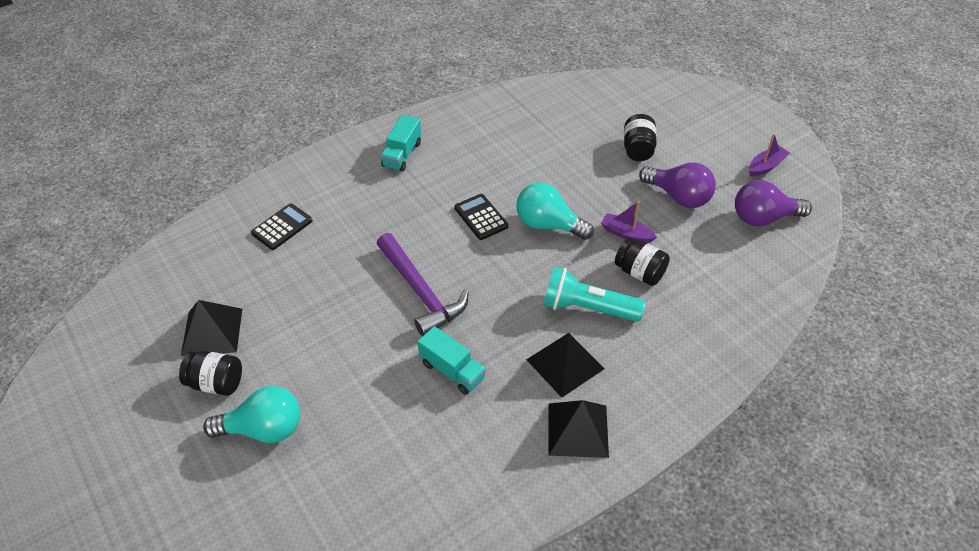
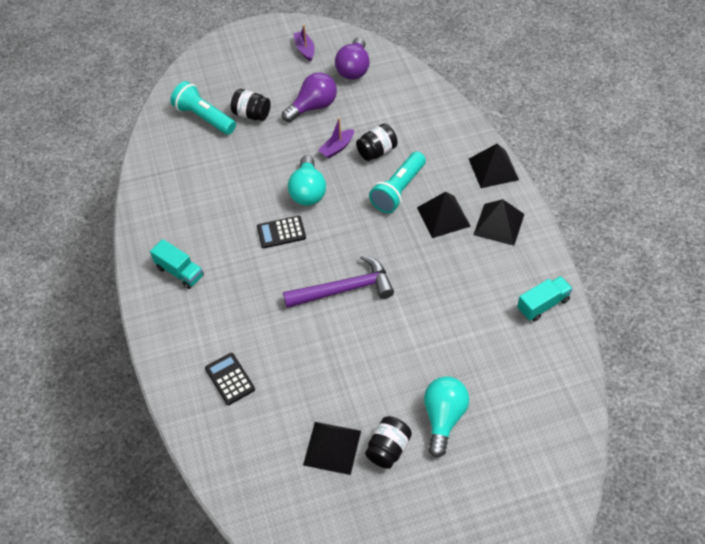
camera: 70 degrees left, 5 degrees up
(452, 370) = (427, 284): turquoise truck -> turquoise truck (543, 305)
(548, 224) = (308, 191): turquoise light bulb -> turquoise light bulb turned 45 degrees counterclockwise
(612, 114) = (204, 117): none -> turquoise flashlight
(672, 404) = (493, 169): none -> black pyramid

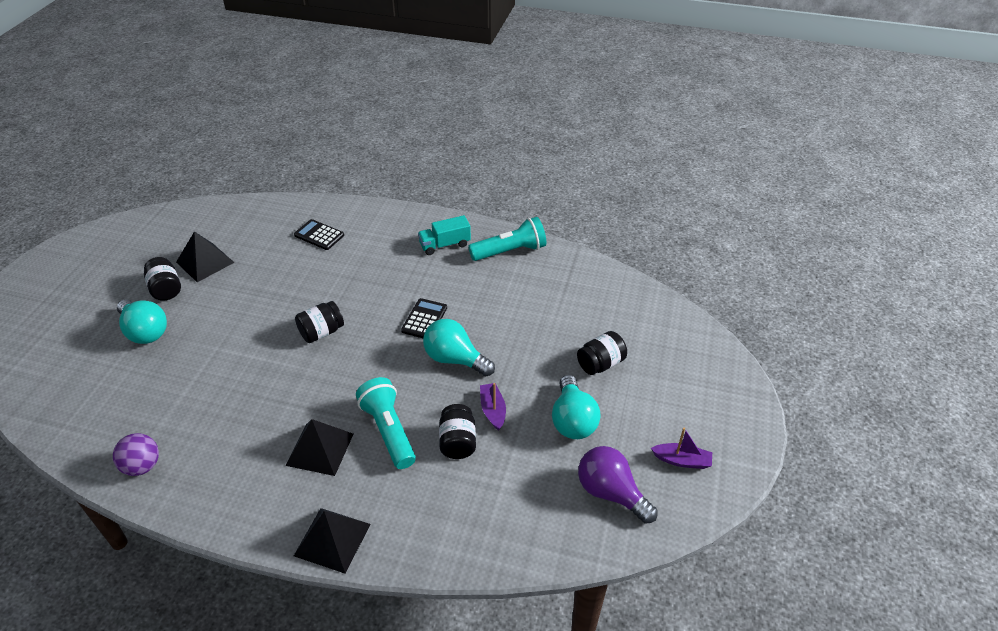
camera: 120 degrees right, 10 degrees down
(204, 117) = (623, 326): turquoise flashlight -> turquoise flashlight (510, 251)
(230, 379) = (319, 235): black calculator -> black calculator turned 150 degrees counterclockwise
(313, 107) = (572, 420): purple light bulb -> turquoise light bulb
(345, 289) = (321, 332): purple hammer -> black jar
(498, 224) = (261, 492): black pyramid -> none
(543, 305) = (142, 466): turquoise truck -> purple ball

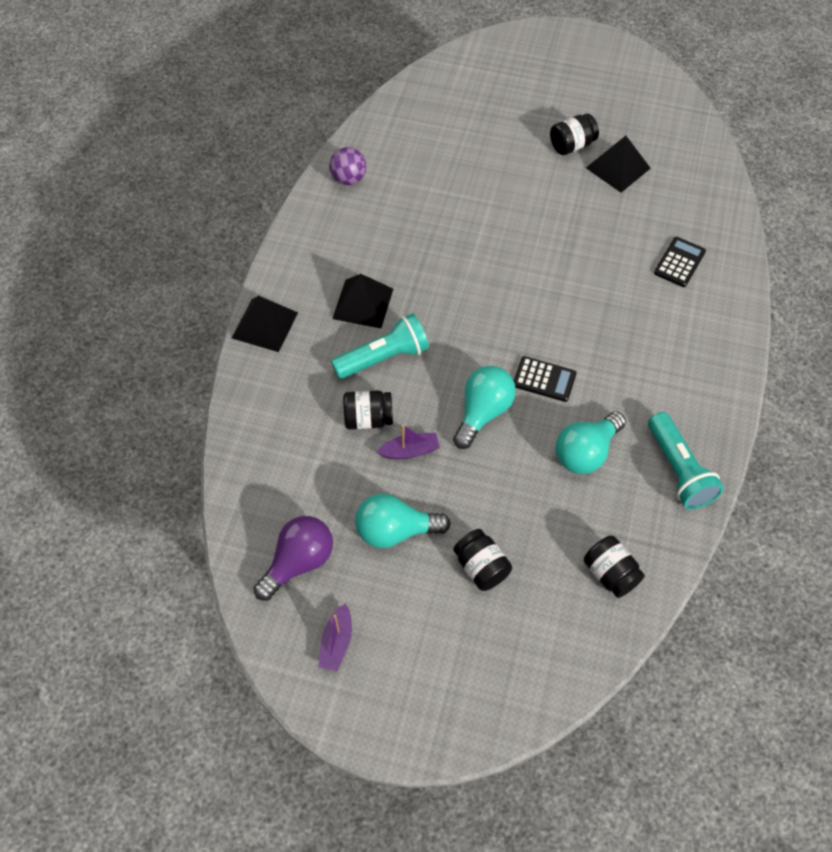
camera: 90 degrees right, 15 degrees up
(145, 331) = (510, 143): turquoise light bulb -> turquoise light bulb (586, 452)
(321, 332) = (517, 285): black jar -> black jar (610, 573)
(445, 245) = (681, 394): turquoise truck -> none

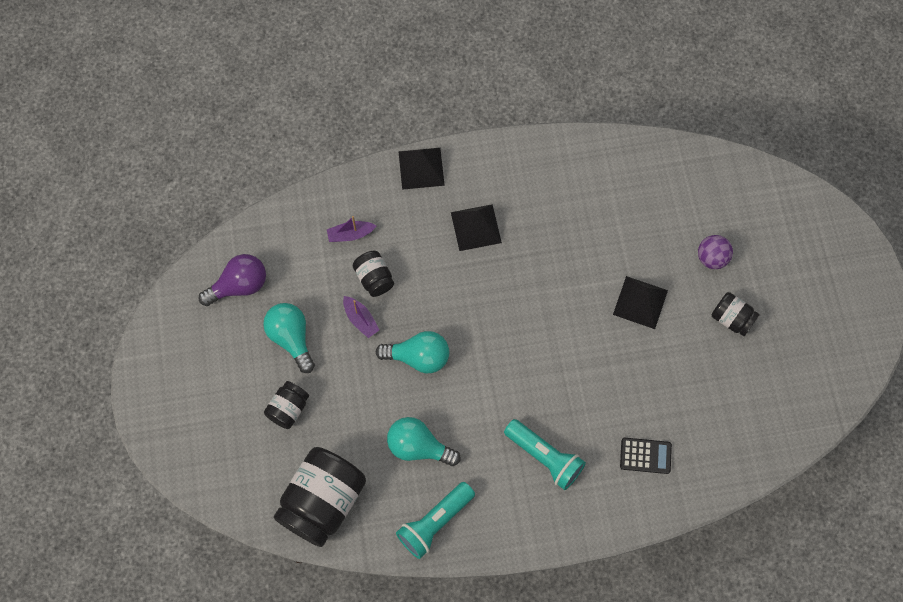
camera: 65 degrees right, 10 degrees up
(299, 562) = (239, 286): purple light bulb -> purple light bulb turned 45 degrees counterclockwise
(336, 642) = (192, 338): purple boat -> purple boat (350, 234)
(348, 179) = (594, 159): purple ball -> purple ball (711, 258)
(383, 357) = (433, 265): turquoise flashlight -> turquoise flashlight (544, 457)
(544, 379) = (470, 390): black calculator -> none
(610, 573) = (323, 502): black jar -> black jar, size x1.98
(618, 168) = (726, 367): black pyramid -> black pyramid (640, 302)

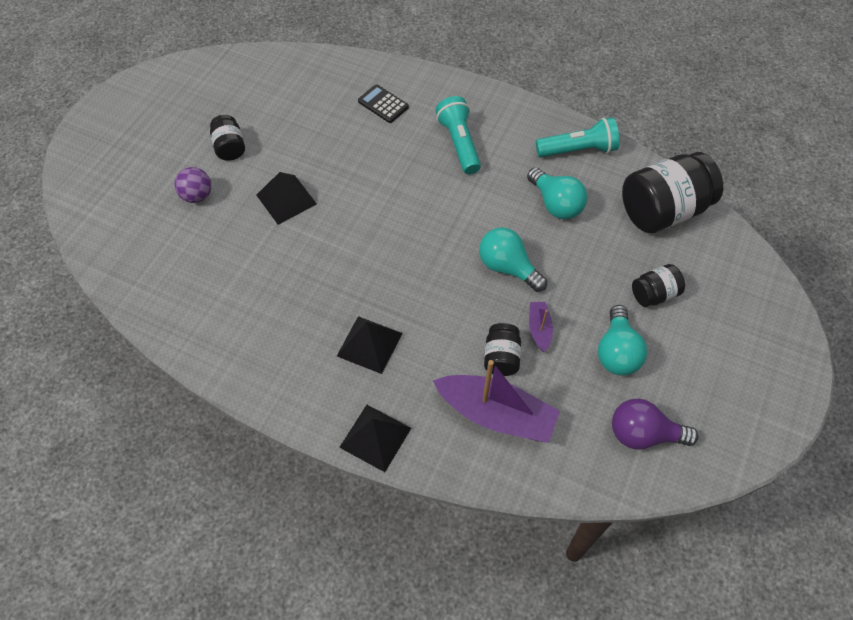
camera: 145 degrees left, 10 degrees down
(350, 234) = (496, 414): purple boat -> purple boat, size x2.12

